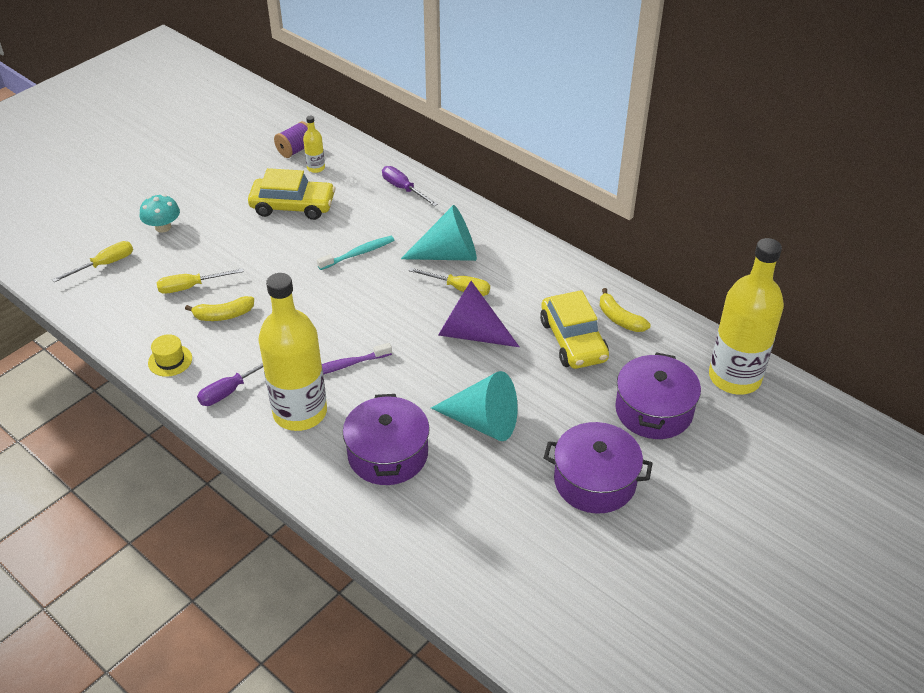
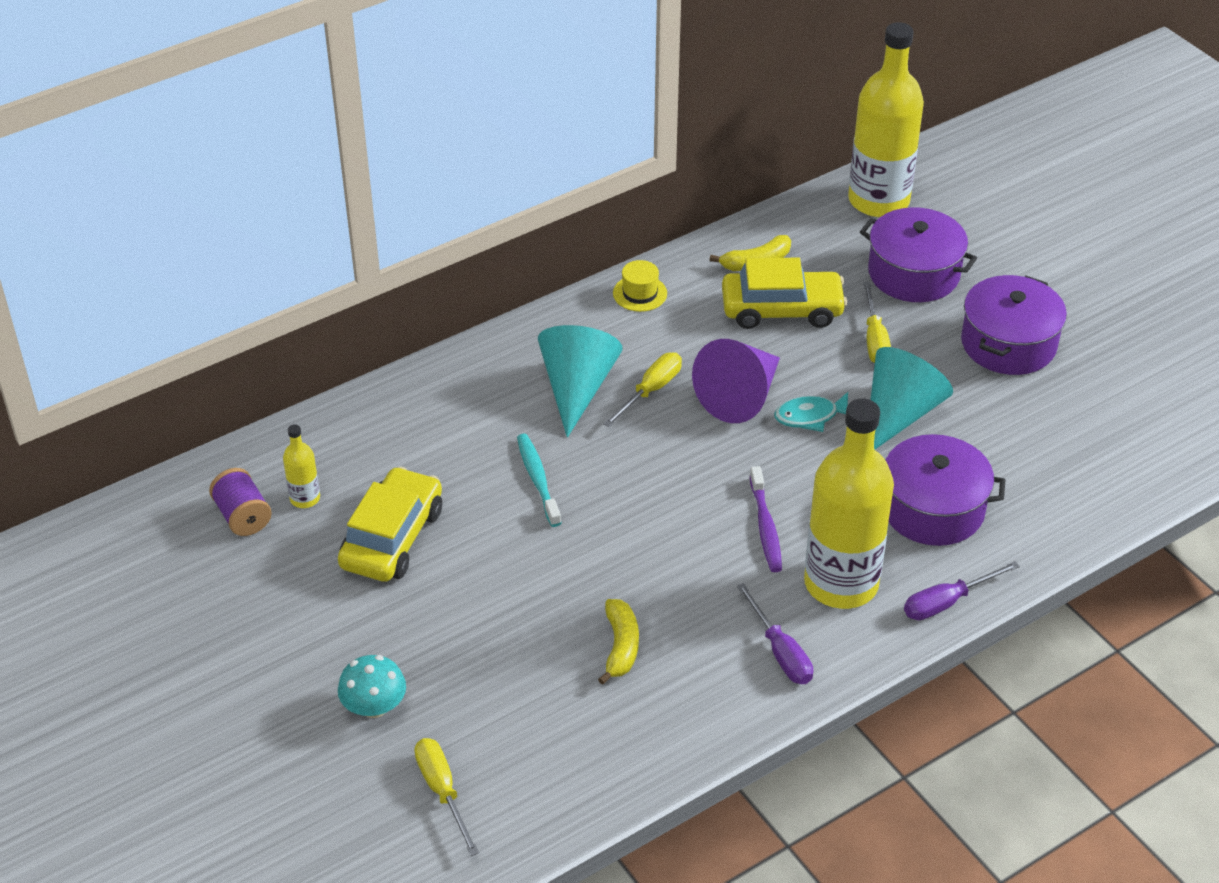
camera: 75 degrees left, 0 degrees up
(170, 360) = (699, 717): yellow hat -> yellow hat (640, 293)
(190, 287) = (541, 681): yellow screwdriver -> yellow screwdriver (874, 340)
(403, 189) = (407, 408): purple screwdriver -> purple screwdriver (947, 602)
(463, 373) = (811, 416): none -> turquoise fish

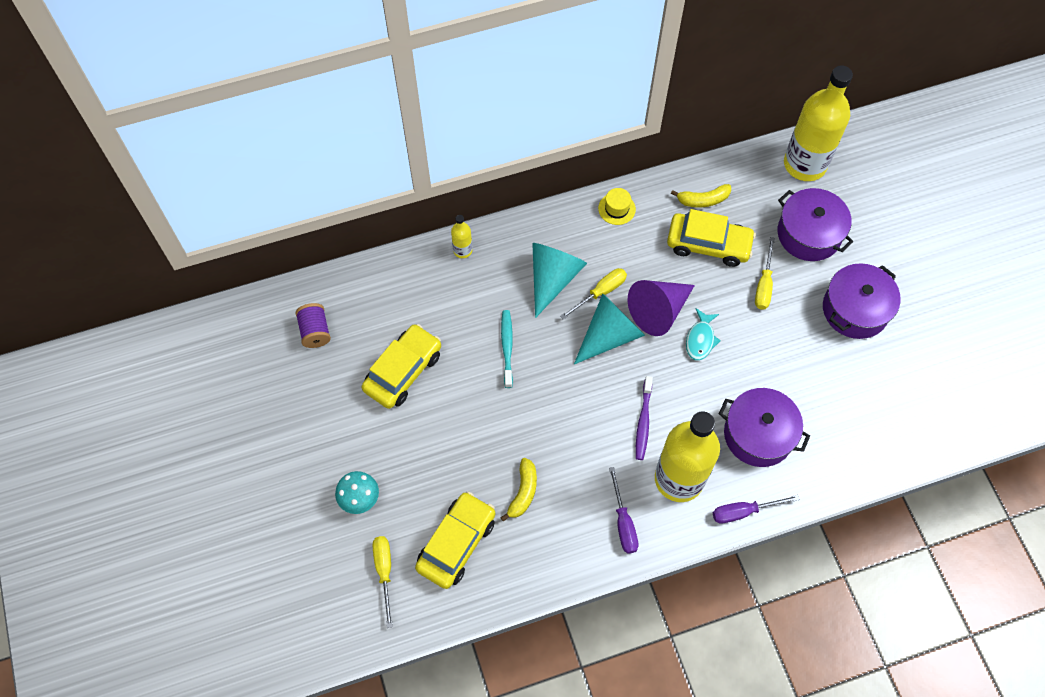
camera: 15 degrees right, 20 degrees up
(305, 498) = (357, 326): yellow bottle -> yellow bottle (462, 250)
(542, 731) = (456, 543): none -> yellow car
(811, 416) = (700, 339): turquoise fish -> turquoise fish turned 75 degrees counterclockwise
(898, 415) = (760, 352): turquoise cone -> turquoise cone (609, 335)

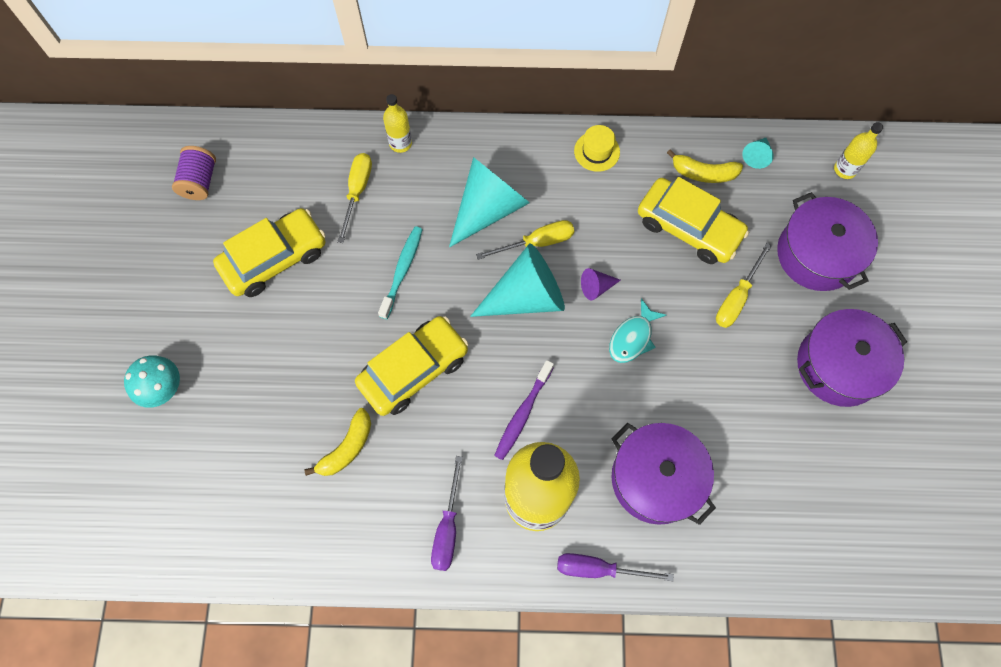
camera: 20 degrees right, 5 degrees up
(384, 572) = (150, 484): yellow screwdriver -> yellow screwdriver (357, 192)
(456, 543) = (245, 481): yellow car -> yellow car (414, 370)
(659, 311) = (596, 287): purple cone -> purple cone, size x0.44
(737, 174) = (756, 156): none -> turquoise cone
(804, 164) = (845, 169): yellow bottle -> yellow bottle, size x0.42

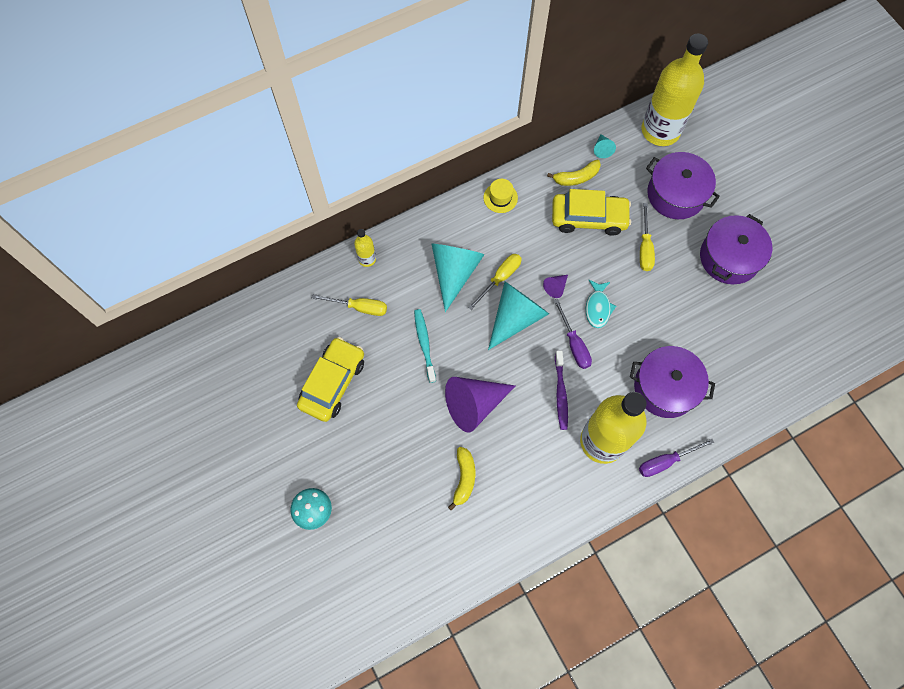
camera: 30 degrees left, 0 degrees up
(200, 181) = (244, 358): purple spool -> none
(357, 192) = (359, 307): yellow screwdriver -> yellow screwdriver turned 120 degrees clockwise
(414, 370) = (474, 404): yellow car -> purple cone
(447, 528) = (560, 491): purple screwdriver -> purple screwdriver (574, 344)
(845, 169) = (660, 130): yellow bottle -> yellow bottle, size x2.37

